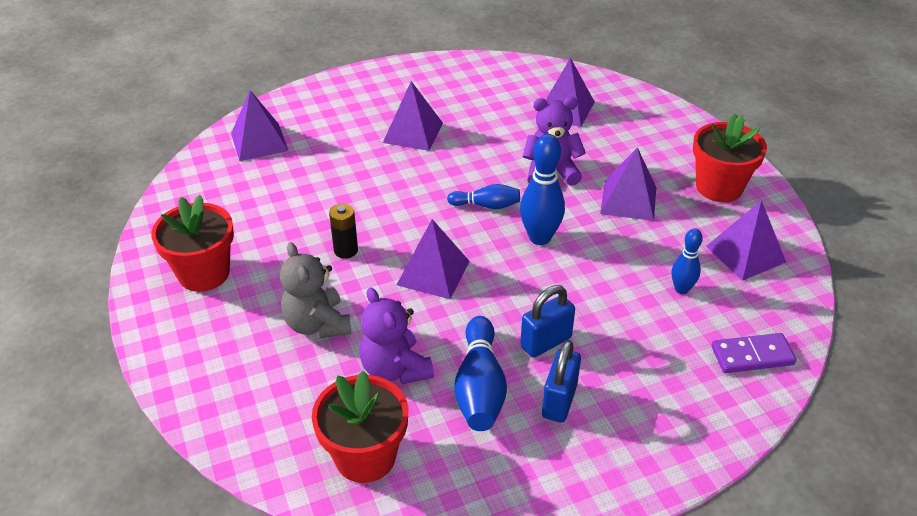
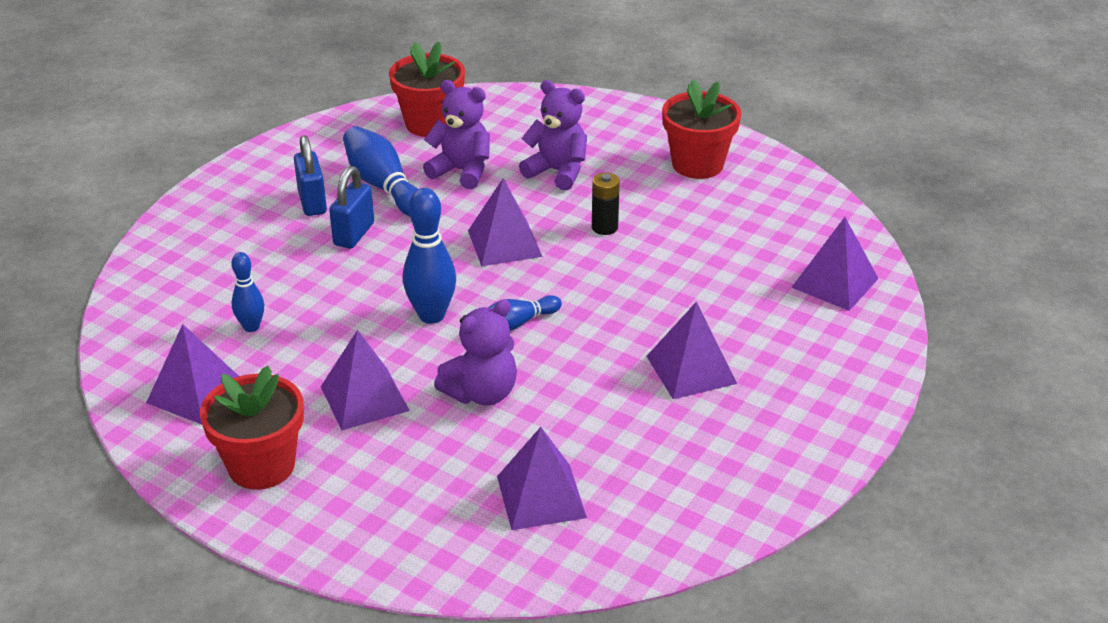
camera: 145 degrees right, 5 degrees down
(317, 324) = (557, 172): grey teddy bear -> purple teddy bear
(752, 355) = (156, 297): purple domino -> none

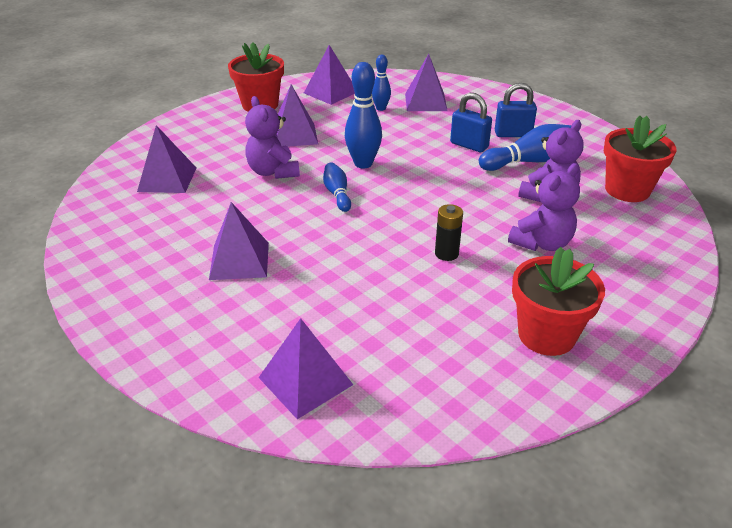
camera: 105 degrees right, 0 degrees up
(504, 243) = (438, 202): purple pyramid -> purple pyramid (426, 102)

